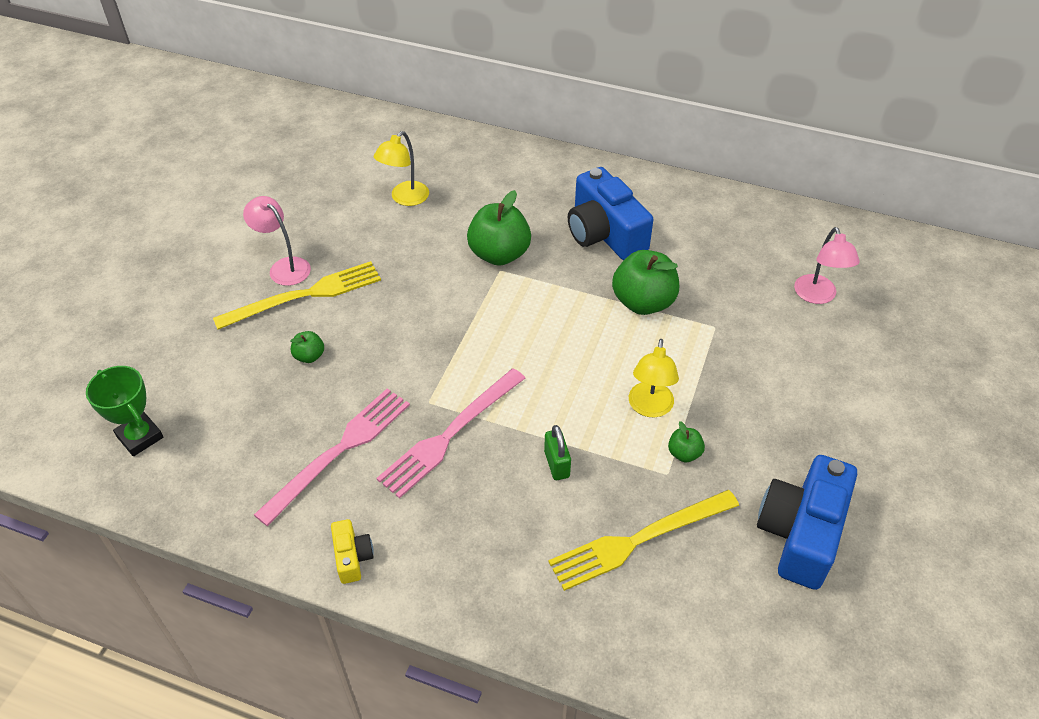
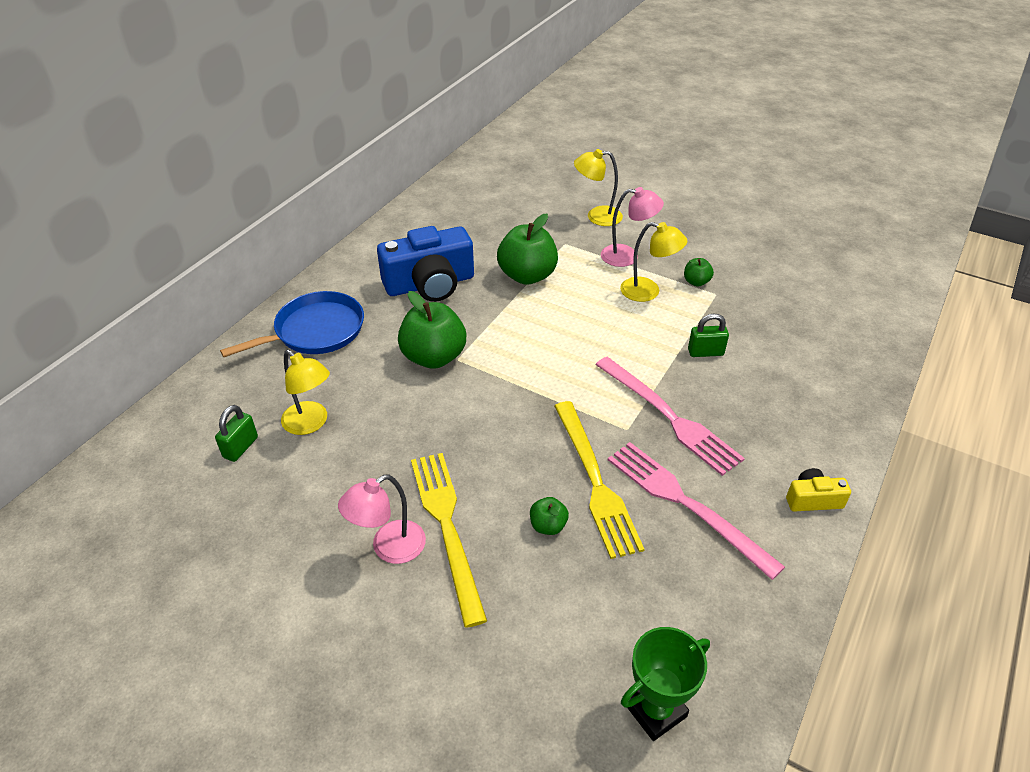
camera: 80 degrees left, 5 degrees down
(375, 169) = (240, 447): none -> green padlock
(516, 175) = (315, 331): none -> blue pan
(639, 540) = (779, 318): yellow fork -> yellow fork (595, 481)
(783, 350) = (596, 216): none -> yellow lamp
(801, 533) = (767, 243): blue camera -> none
(817, 296) = (543, 190): pink lamp -> pink lamp (627, 256)

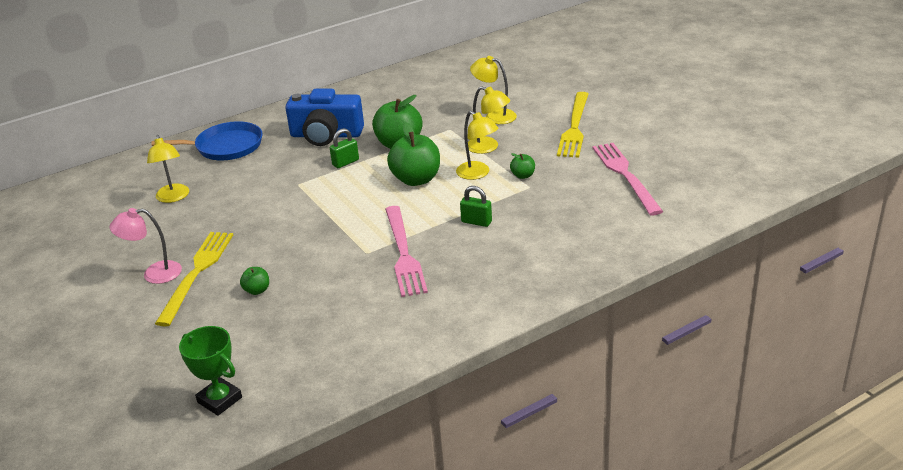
camera: 30 degrees right, 10 degrees down
(240, 447) = (123, 200): green padlock -> green padlock (345, 162)
(434, 357) = (284, 179): green apple -> green apple (416, 179)
(595, 481) = (312, 275): yellow fork -> yellow fork (574, 127)
(627, 256) = (488, 147): pink lamp -> yellow lamp
(655, 710) = (219, 400): green trophy -> green trophy turned 45 degrees clockwise
(686, 504) = (358, 305): pink fork -> pink fork (625, 175)
(813, 499) = (450, 328): yellow camera -> none

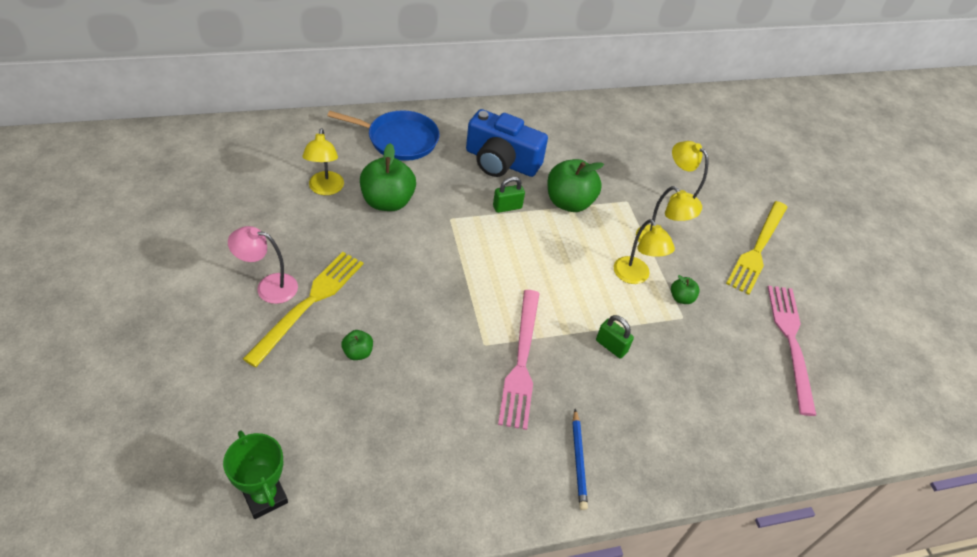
camera: 10 degrees right, 15 degrees up
(416, 179) = (569, 259): green apple -> green apple (387, 202)
(480, 297) = (578, 461): none -> blue pencil

